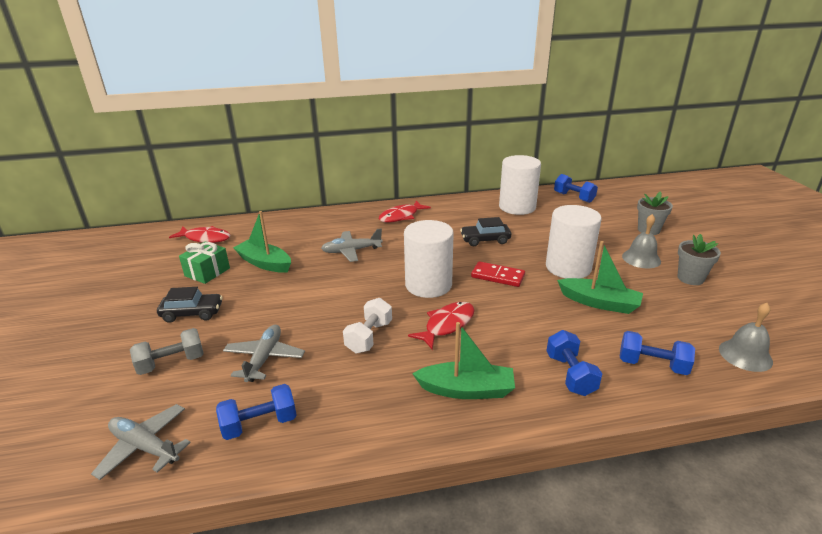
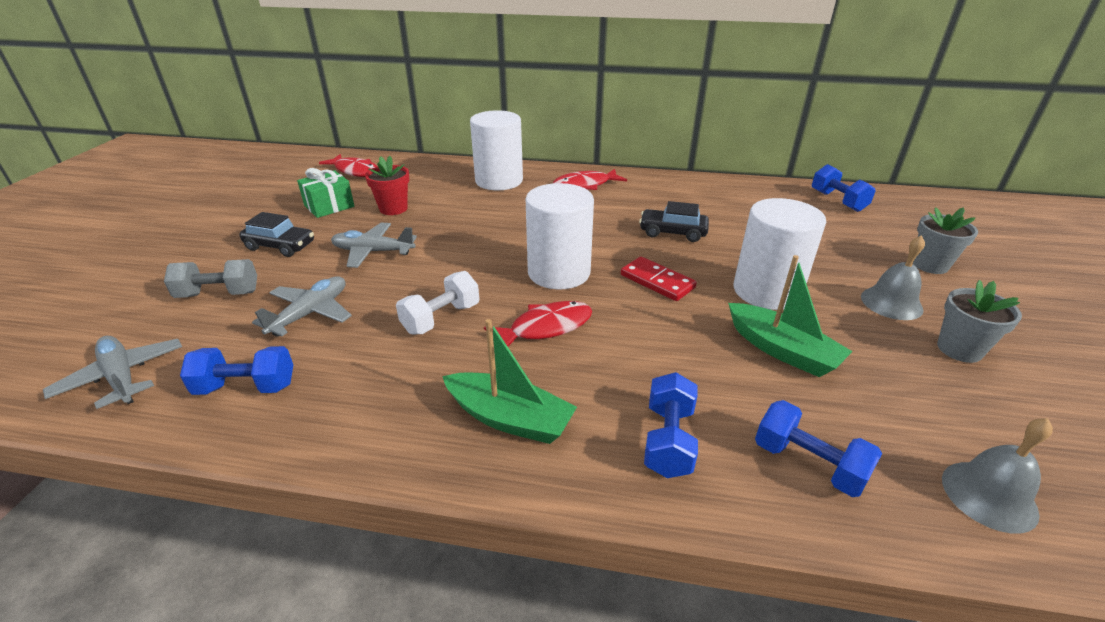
camera: 20 degrees right, 5 degrees up
(265, 263) = (393, 209): green boat -> red flower pot
(351, 251) = (497, 214): grey plane -> grey plane (373, 252)
(517, 207) = (745, 200): white cylinder -> white cylinder (499, 181)

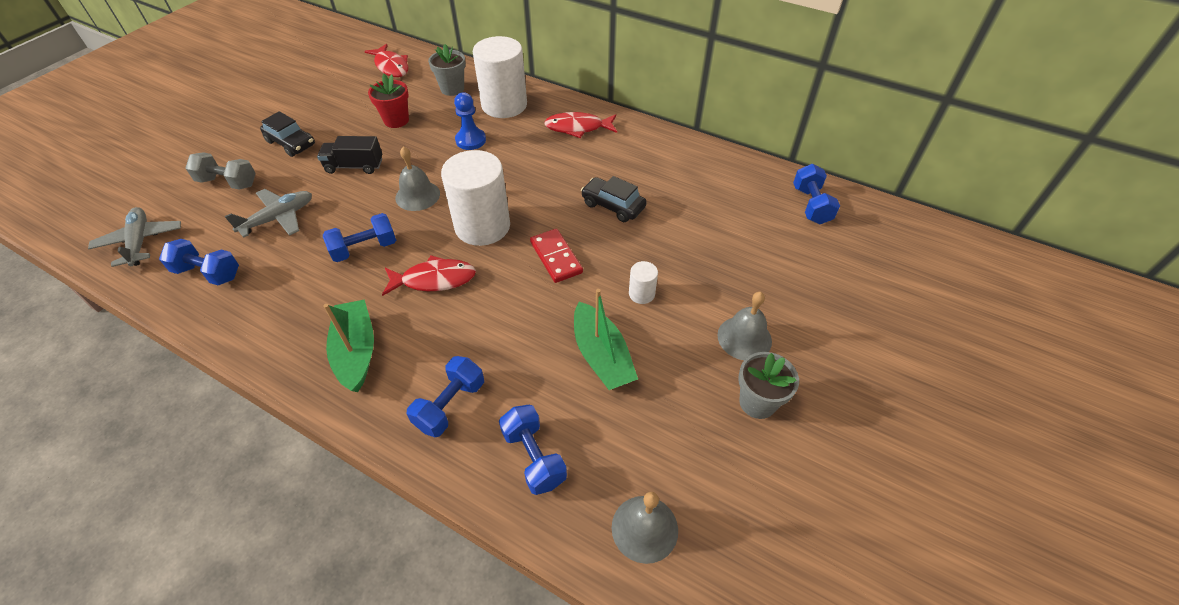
camera: 20 degrees right, 15 degrees up
(329, 206) = (348, 106): green gift -> none
(373, 252) = (354, 166): grey plane -> black truck
(441, 318) = (364, 249): white dumbbell -> blue dumbbell
(466, 262) = (417, 195): none -> grey bell
(487, 210) = (470, 140): none -> blue pawn
(509, 418) = (356, 352): green boat -> green boat turned 150 degrees counterclockwise
(766, 291) = (641, 294): white cylinder -> white cylinder, size x0.43
(930, 265) = (826, 307): grey flower pot -> grey flower pot (452, 89)

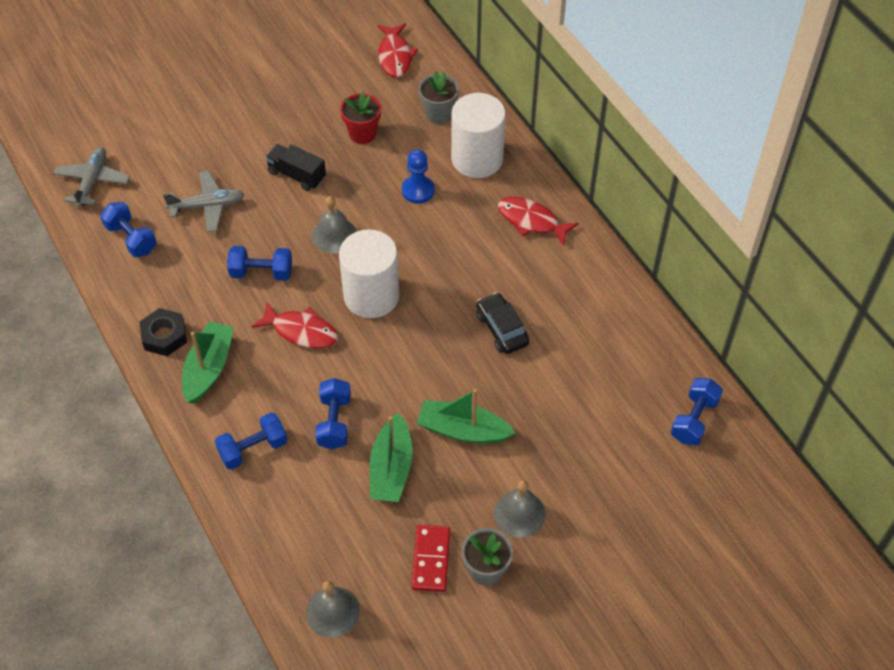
camera: 30 degrees right, 5 degrees up
(228, 182) = (183, 146): grey dumbbell -> none
(290, 343) = (164, 336): none -> black nut
(291, 143) = (255, 121): black car -> none
(534, 457) = (289, 520): blue dumbbell -> blue dumbbell (334, 422)
(556, 257) = (414, 359): red domino -> red domino (431, 559)
(641, 294) = (463, 430): white cylinder -> green boat

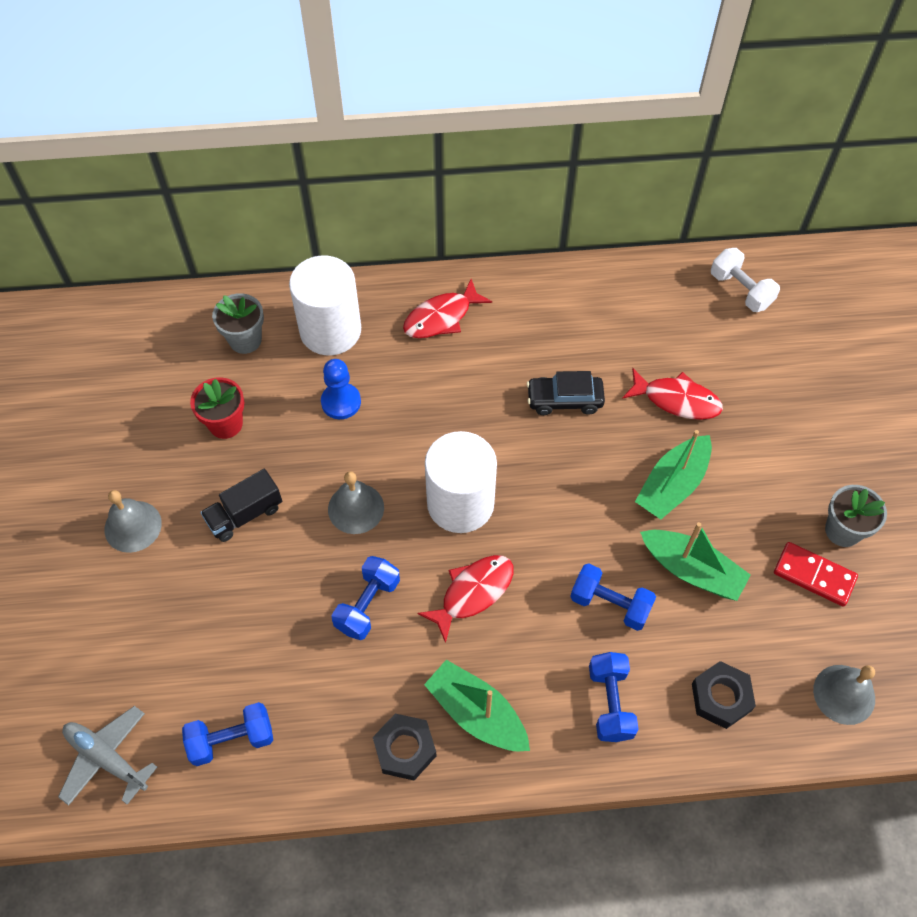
camera: 65 degrees left, 5 degrees up
(207, 206) = (233, 630): grey plane -> none
(290, 522) = (721, 697): none -> black nut
(395, 56) = (131, 347): red fish -> red fish (676, 400)
(519, 513) = (789, 475): grey bell -> grey bell (133, 526)
(694, 419) = (740, 290): blue dumbbell -> white dumbbell

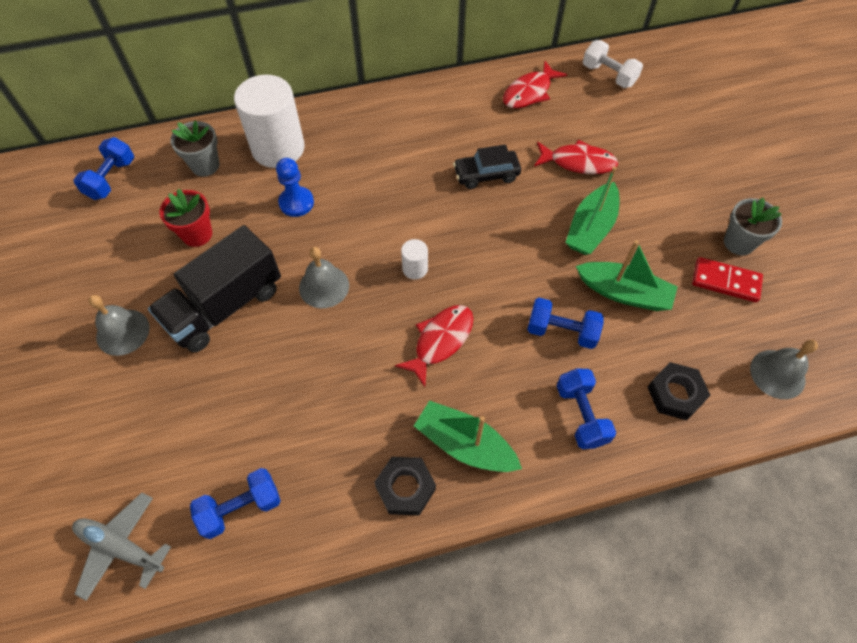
camera: 10 degrees left, 0 degrees up
(245, 514) = (225, 306): black truck -> black truck, size x1.75
(367, 605) = (348, 366): blue dumbbell -> blue dumbbell (111, 179)
(441, 317) = (371, 126): red fish -> red fish (529, 92)
(460, 503) = (415, 269): white cylinder -> white cylinder, size x0.43

